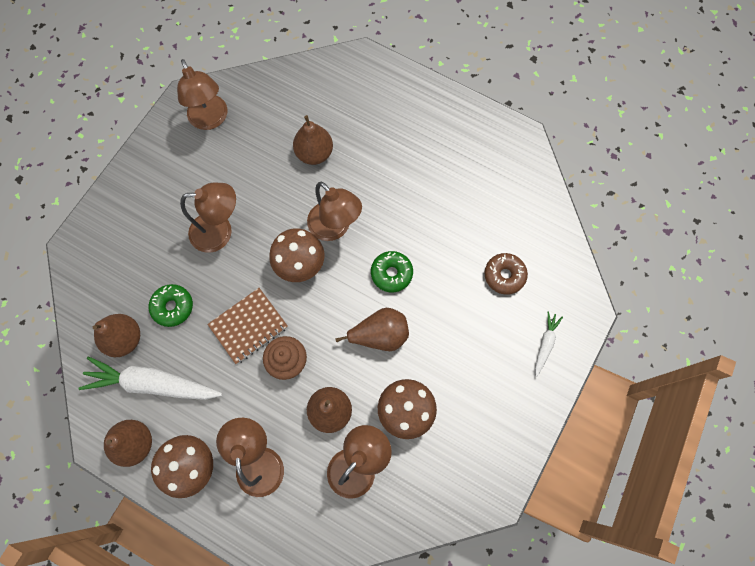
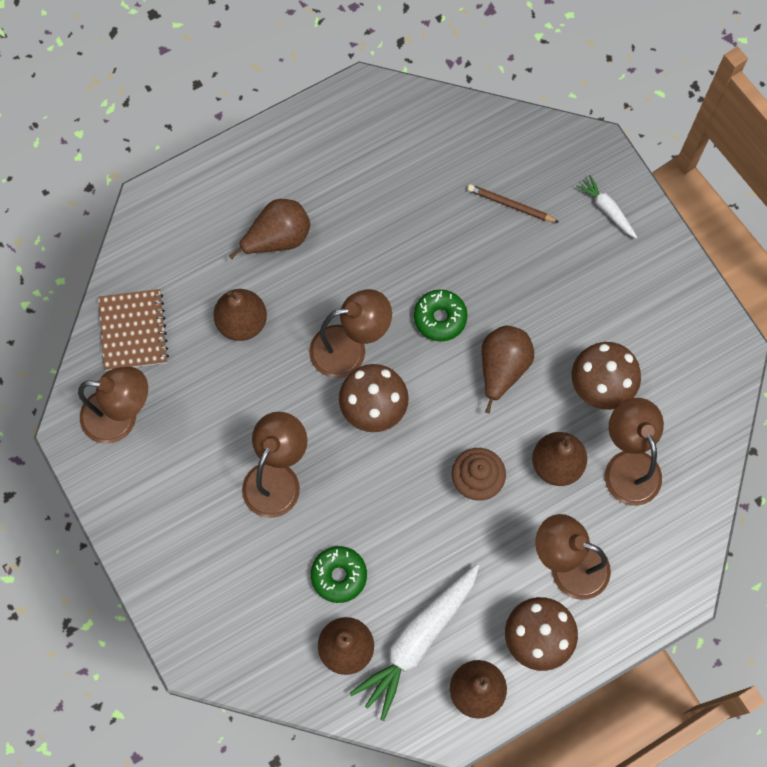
camera: 60 degrees left, 0 degrees up
(248, 326) = (411, 502): brown notebook -> brown notebook (133, 331)
(385, 143) = (278, 238): none -> brown pear
(504, 275) = (510, 205): brown donut -> brown pencil

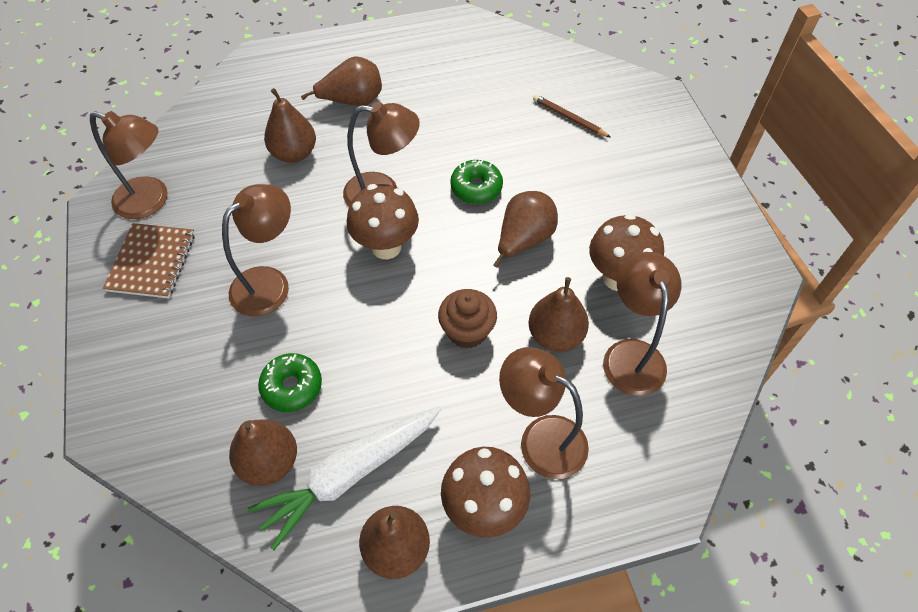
camera: 15 degrees right, 15 degrees down
(133, 331) = (197, 140): brown notebook -> brown notebook (152, 262)
(607, 209) = (659, 138): white carrot -> none

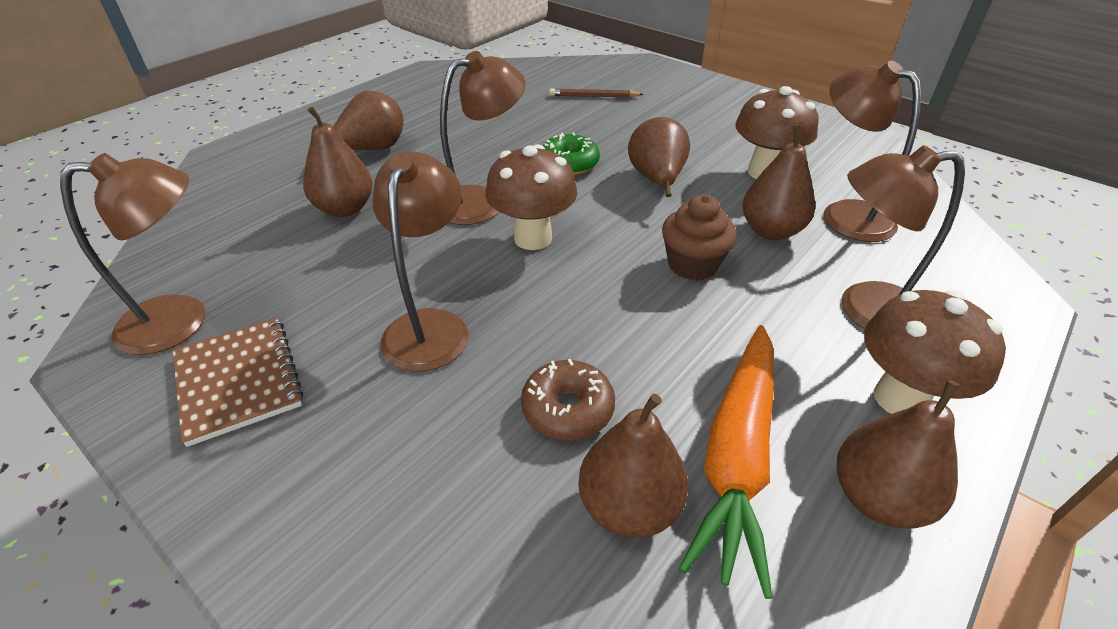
camera: 35 degrees left, 15 degrees down
(292, 386) = (567, 409): green donut -> brown donut
(350, 474) = (737, 456): white carrot -> orange carrot

